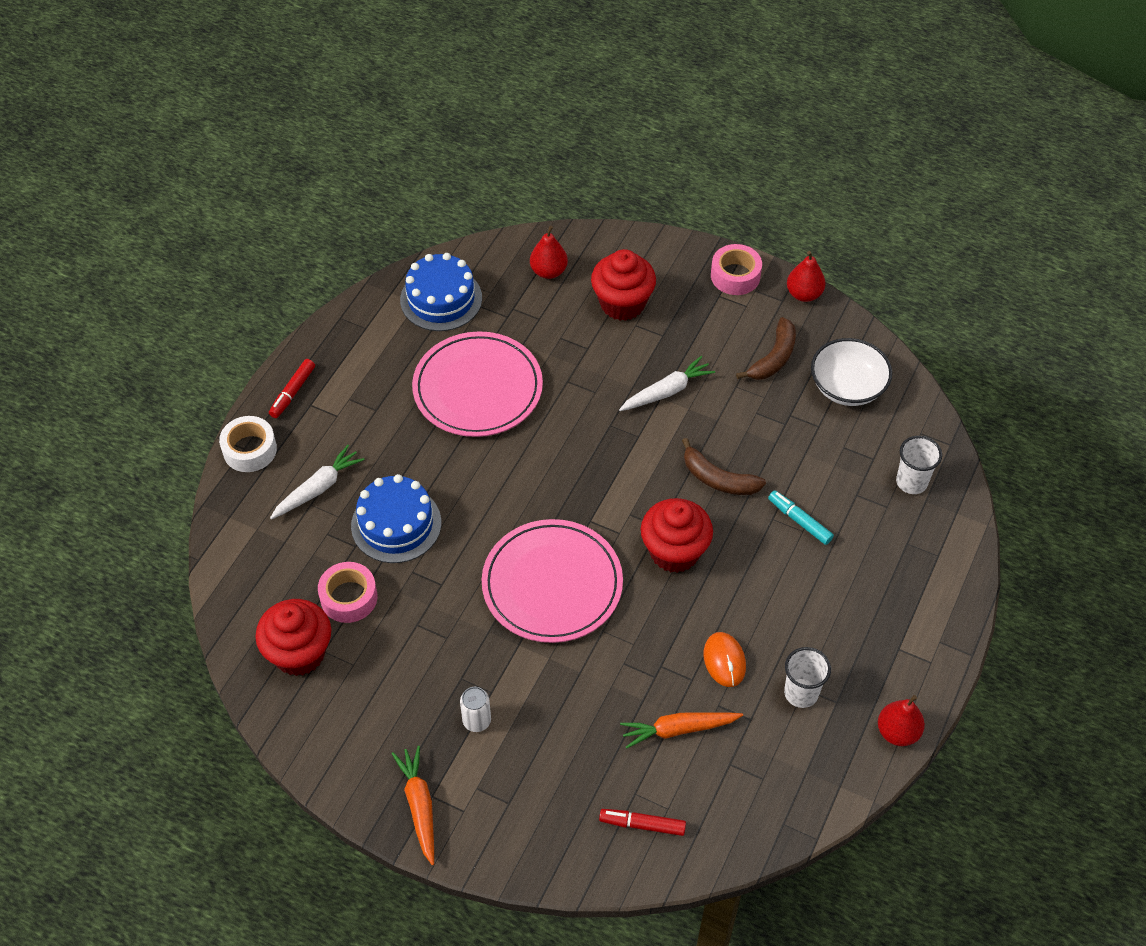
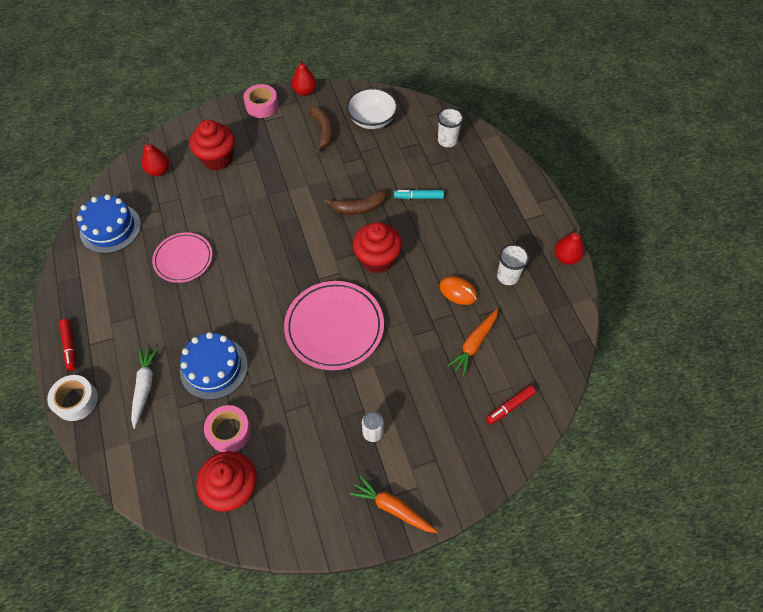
camera: 45 degrees left, 5 degrees up
(478, 388) = (183, 259): pink plate -> pink plate, size x0.63
(666, 391) = (288, 185): white carrot -> none

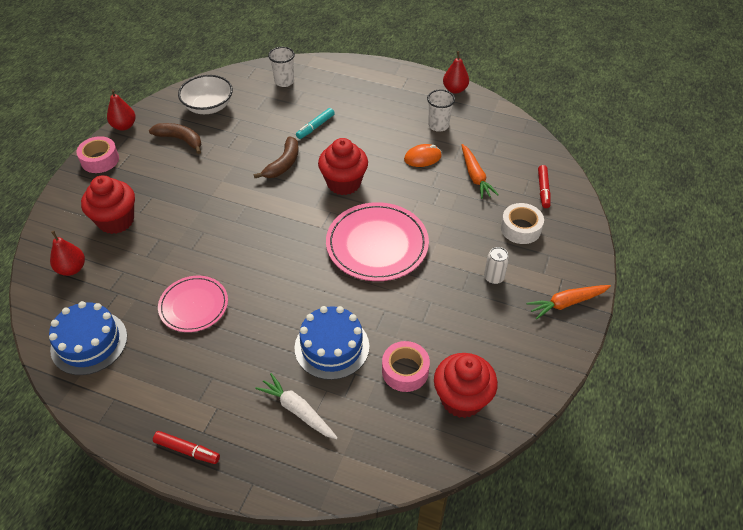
camera: 50 degrees left, 10 degrees down
(76, 400) = (255, 477): white tape -> white tape (520, 228)

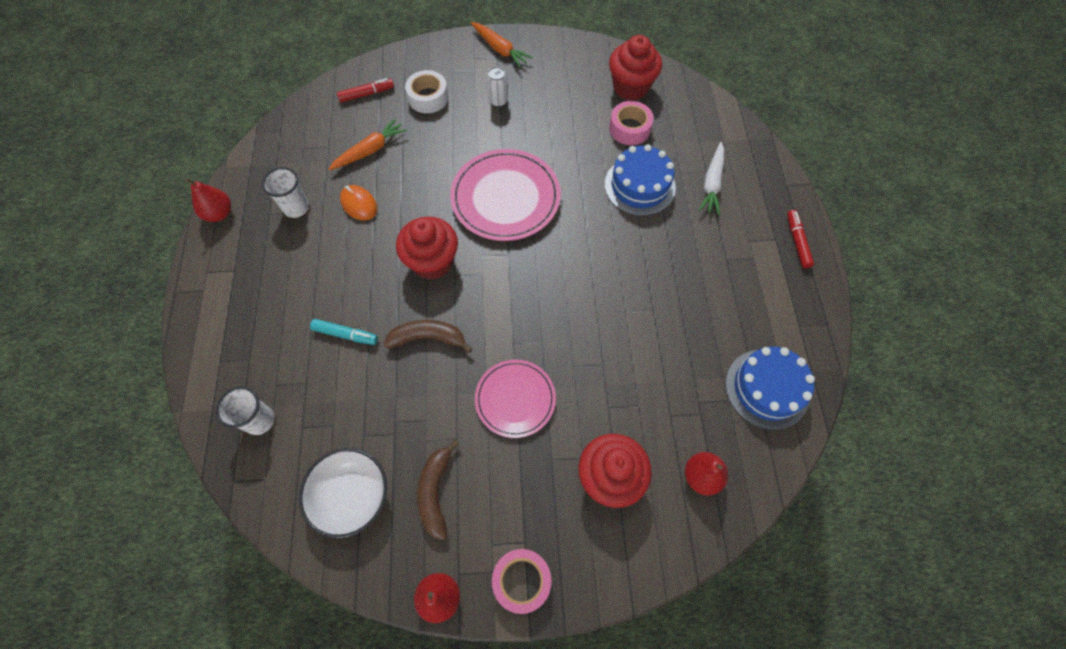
camera: 115 degrees left, 15 degrees up
(194, 306) = (668, 318): pink plate -> pink plate (515, 399)

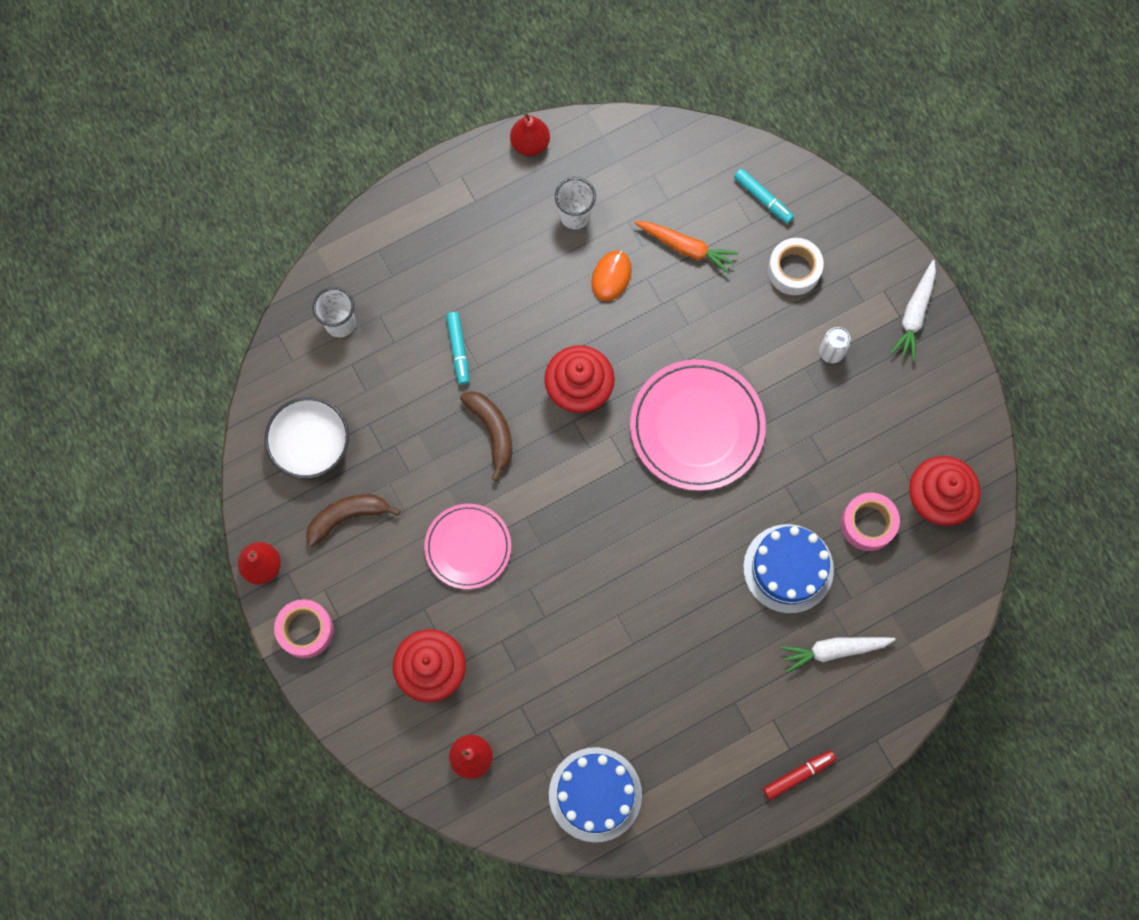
camera: 65 degrees right, 10 degrees up
(366, 94) = (763, 198): red marker -> turquoise marker
(500, 49) = (914, 314): orange carrot -> white carrot

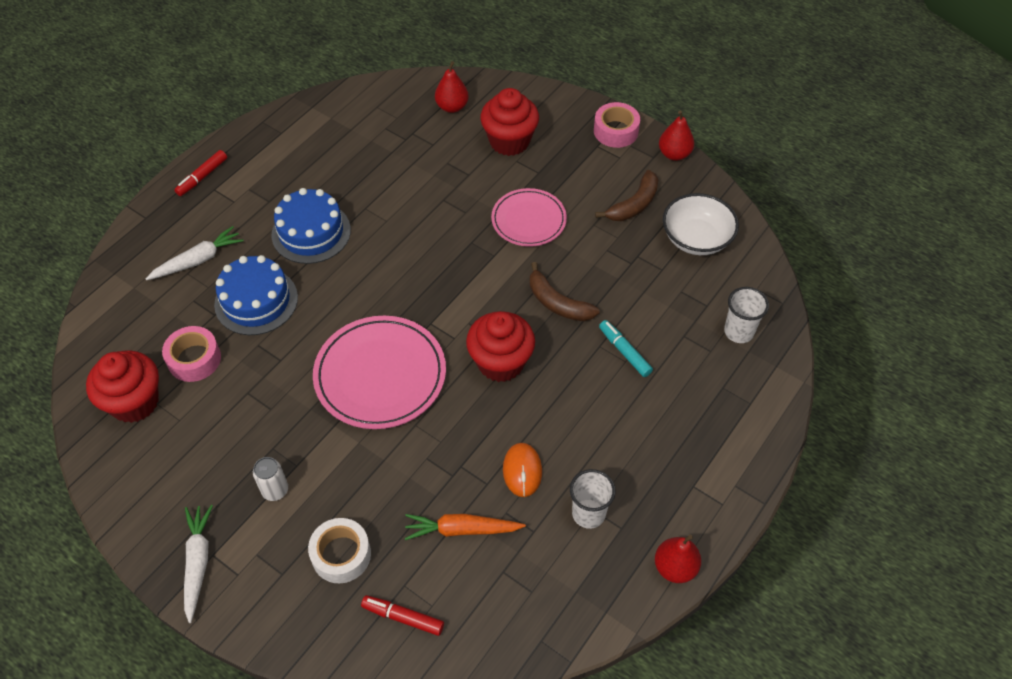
camera: 155 degrees right, 20 degrees down
(595, 794) = (352, 117): blue cake -> blue cake (311, 232)
(763, 198) = (403, 617): turquoise marker -> red marker

